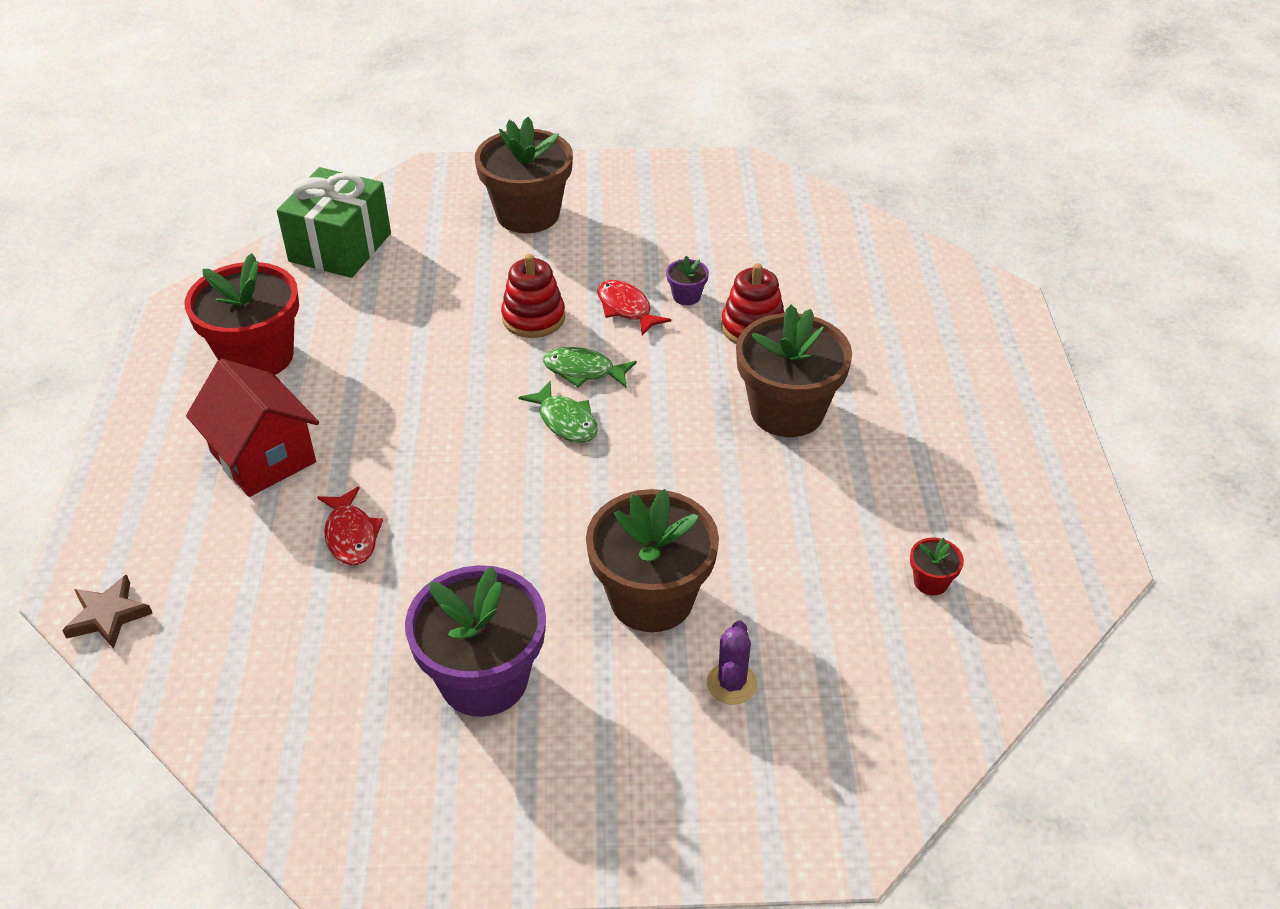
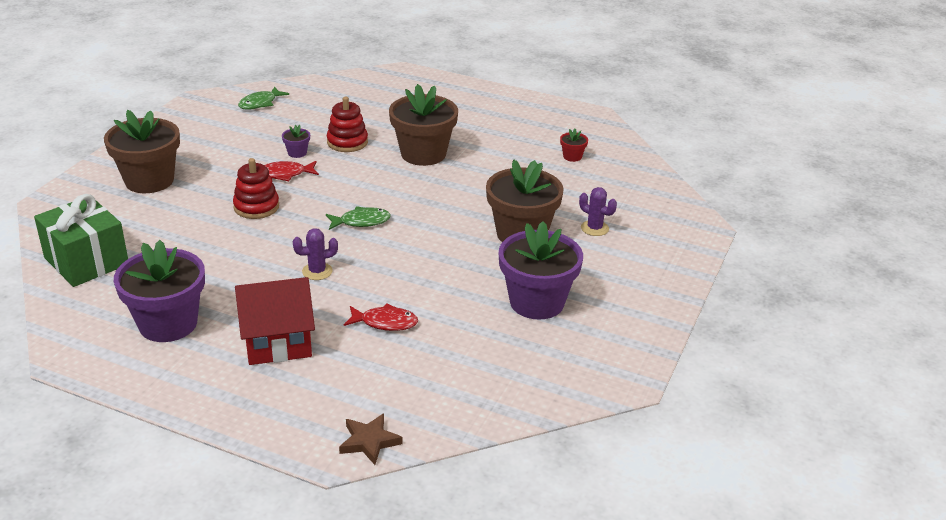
camera: 65 degrees left, 10 degrees down
(257, 357) = (168, 324): red flower pot -> purple flower pot
(426, 428) = (317, 271): none -> purple cactus
(583, 371) = (324, 204): green fish -> green fish (260, 103)

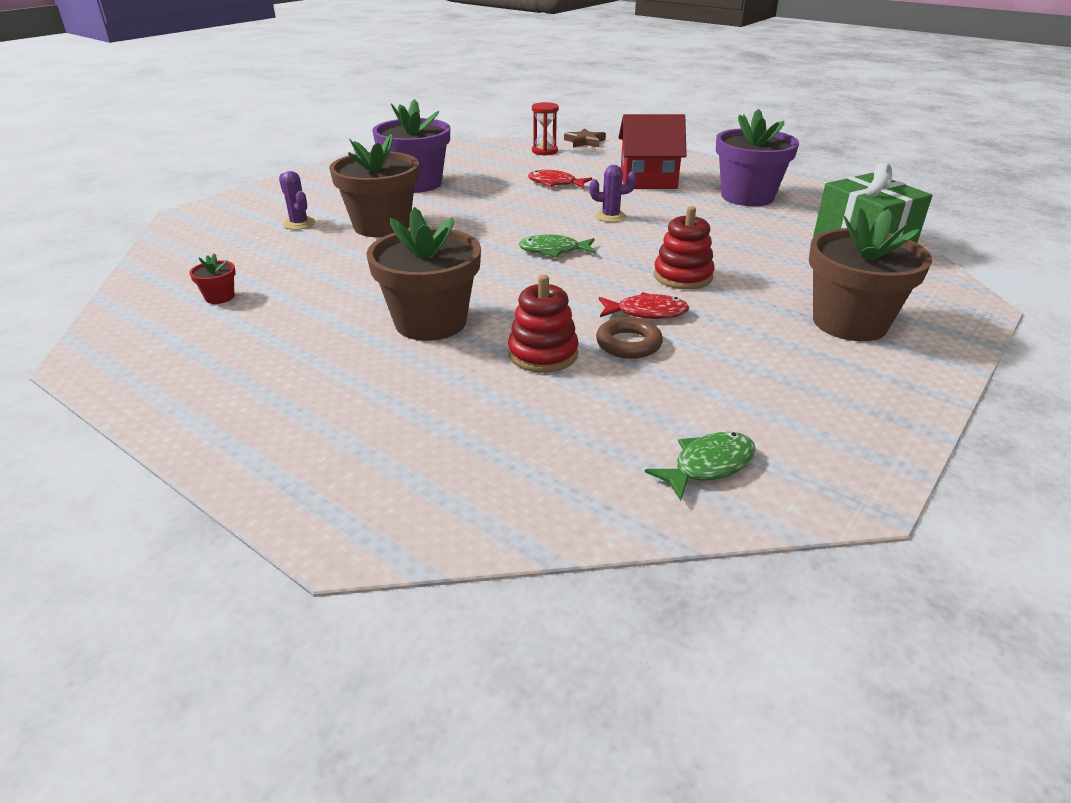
camera: 165 degrees left, 0 degrees up
(297, 153) = (628, 344): purple flower pot -> brown ring
(420, 402) = (544, 151): none -> red hourglass

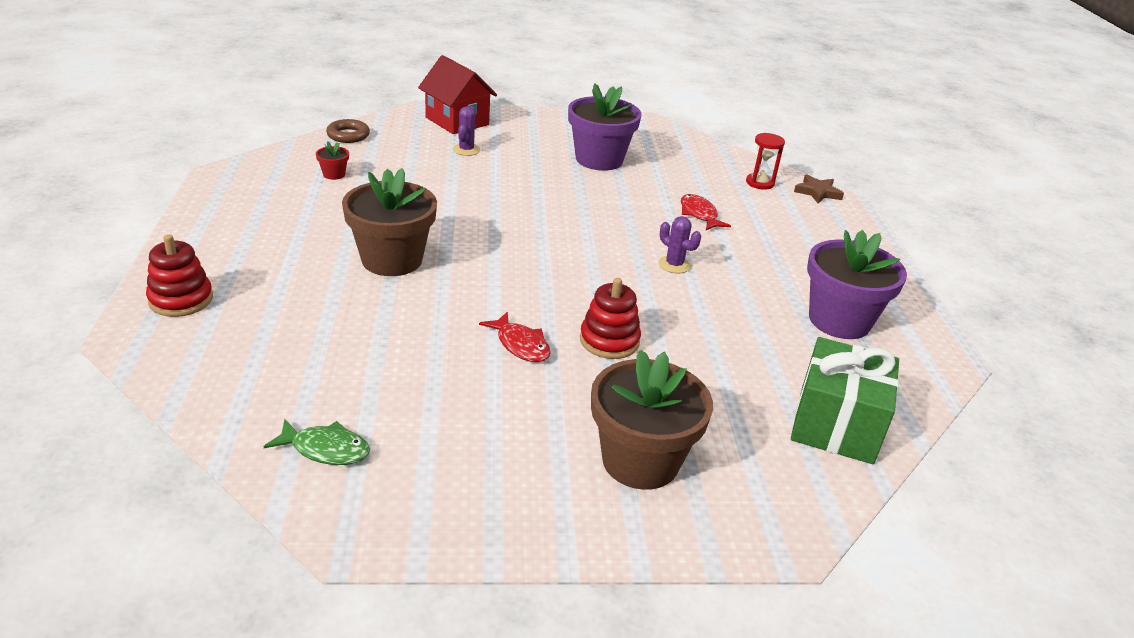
camera: 45 degrees right, 0 degrees up
(382, 226) = (507, 179): brown flower pot -> none
(543, 354) = (401, 322): red stacking toy -> red stacking toy (181, 299)
(553, 251) = (569, 263): green fish -> none
(628, 344) = (460, 354): brown ring -> brown ring (348, 135)
(648, 181) = (783, 255): red house -> red house (457, 121)

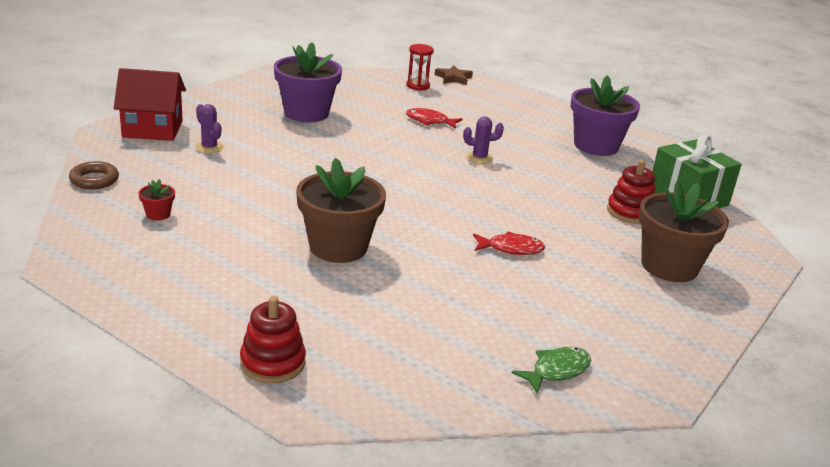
camera: 50 degrees left, 5 degrees down
(609, 341) = (540, 218): red stacking toy -> red stacking toy (630, 212)

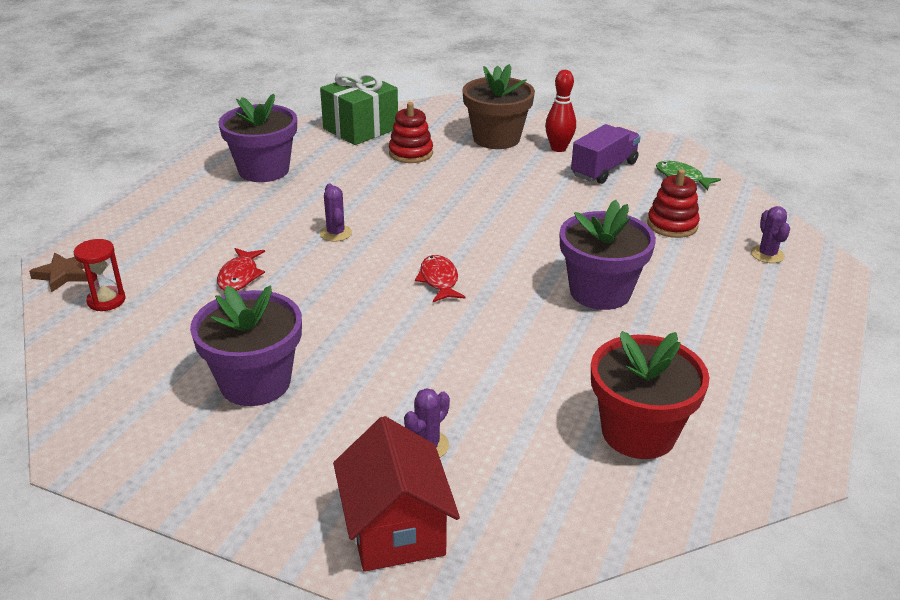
camera: 100 degrees left, 5 degrees up
(94, 180) = (599, 527): brown ring -> none
(158, 214) = (638, 432): red flower pot -> red flower pot, size x2.41
(272, 363) = (801, 292): red stacking toy -> red stacking toy (672, 225)
(338, 247) = (600, 292): brown flower pot -> purple flower pot
(354, 369) = (767, 254): none -> purple cactus
(511, 248) = (524, 203): red fish -> red fish (439, 280)
(585, 318) = (604, 169): none -> purple truck
(643, 301) = (558, 148): none -> red bowling pin

